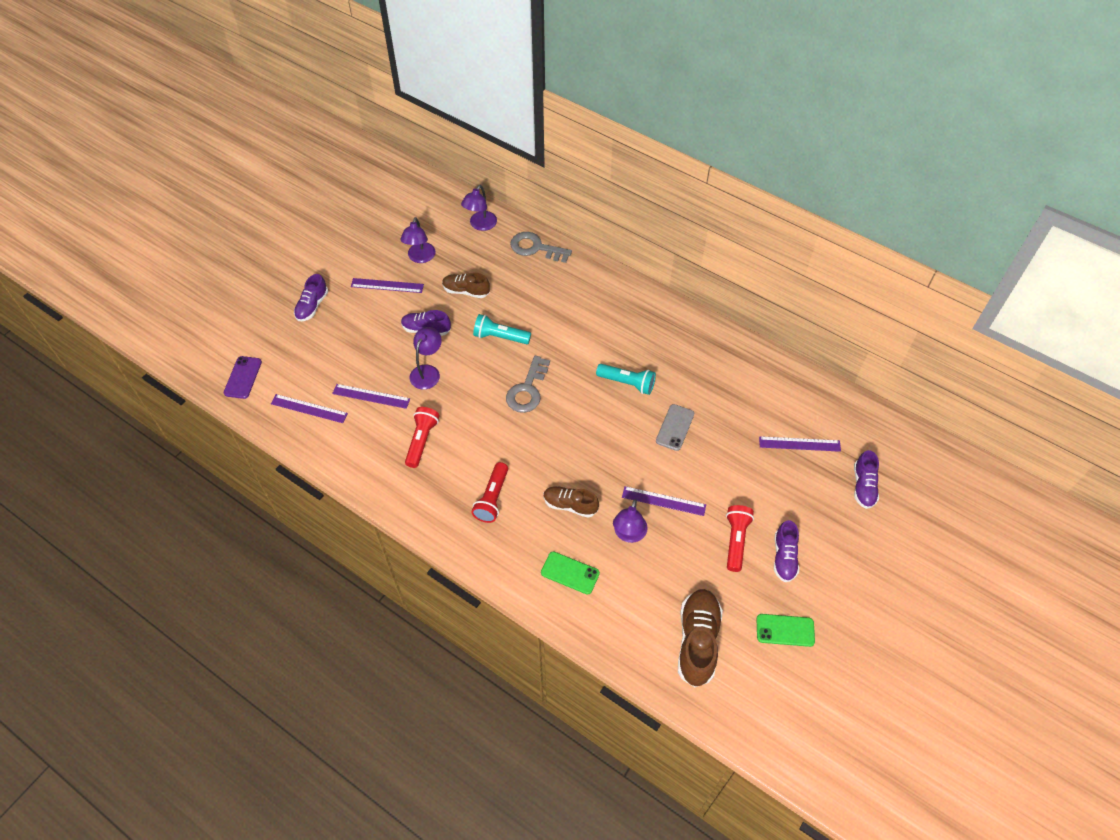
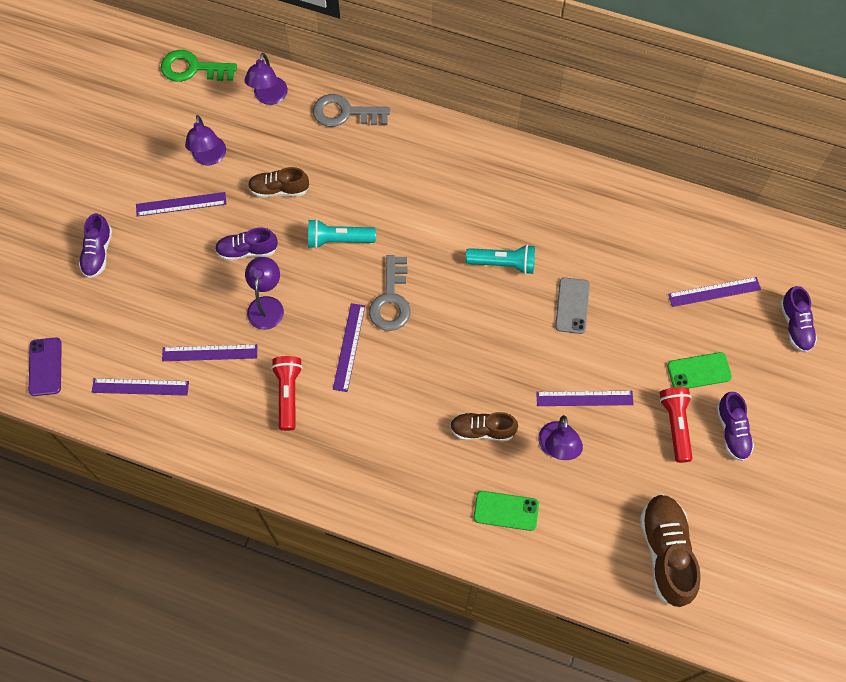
camera: 15 degrees left, 10 degrees up
(429, 194) = (193, 68): none -> green key
(482, 417) = (349, 347): none -> purple ruler
(492, 498) = (392, 444): red flashlight -> none
(785, 630) = (754, 515): green phone -> green phone (699, 371)

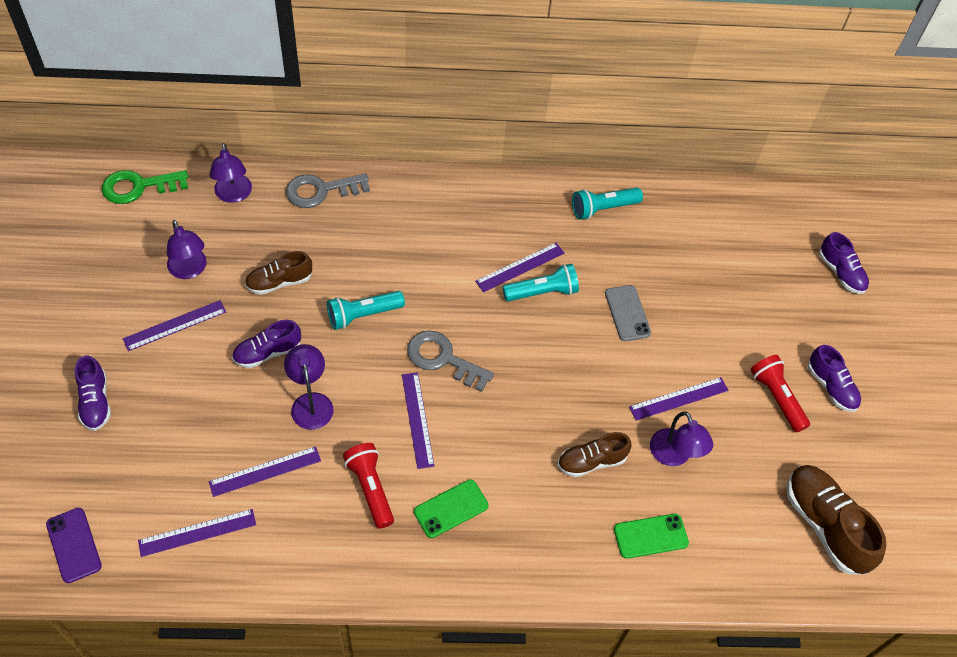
camera: 25 degrees left, 10 degrees down
(391, 300) = (443, 359): grey key -> grey key turned 135 degrees clockwise
(593, 199) = (603, 209): none -> turquoise flashlight
(699, 371) = (774, 340): green phone -> green phone (451, 509)
(714, 292) = (754, 263): purple ruler -> purple ruler (520, 267)

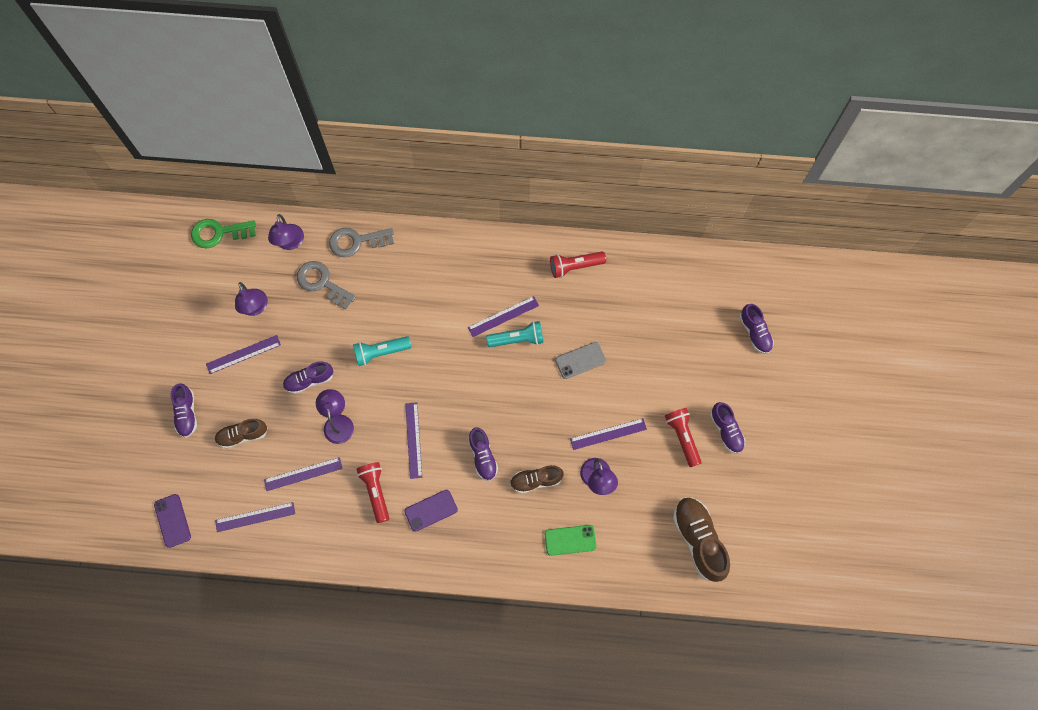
camera: 10 degrees right, 15 degrees up
(279, 282) = (321, 321): brown shoe -> brown shoe (242, 435)
(443, 359) = (436, 392): grey key -> grey key (322, 283)
(451, 509) = (431, 510): green phone -> purple phone
(515, 435) = (483, 456): none -> purple shoe
(603, 209) = (575, 266): turquoise flashlight -> red flashlight
(627, 313) = (580, 360): grey phone -> grey phone turned 75 degrees clockwise

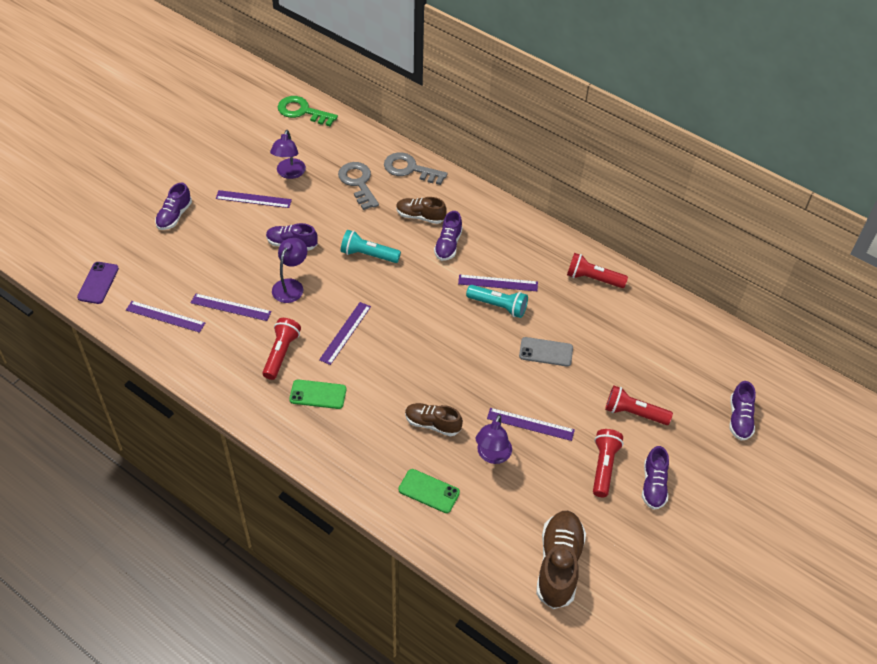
camera: 30 degrees right, 20 degrees down
(242, 435) = (205, 253): brown shoe -> brown shoe (420, 216)
(290, 243) = (354, 144): purple lamp -> none
(431, 510) = (318, 394): purple phone -> green phone
(483, 456) = (397, 378): purple shoe -> purple shoe (448, 245)
(677, 375) = (633, 413): none -> red flashlight

